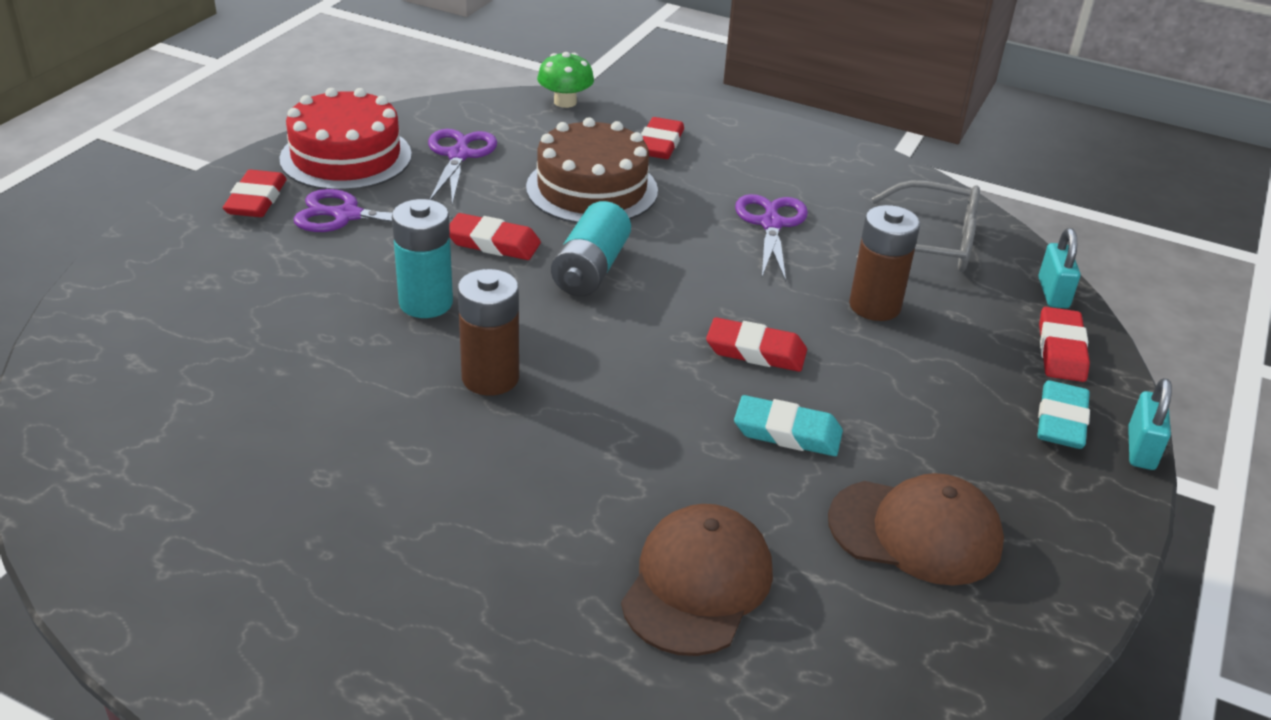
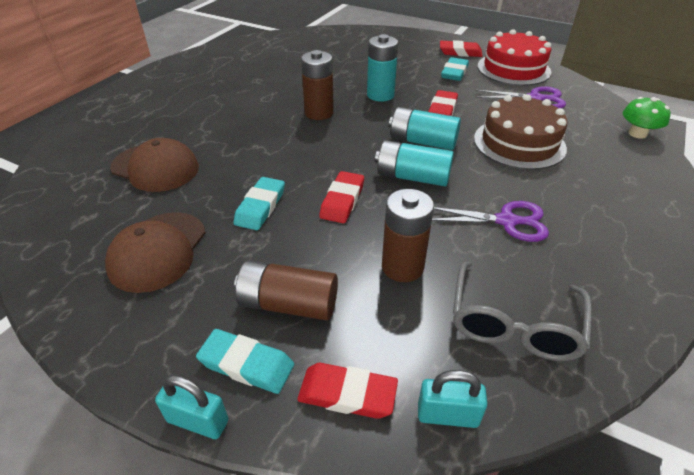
camera: 95 degrees right, 5 degrees up
(347, 215) = (454, 72): purple scissors -> turquoise eraser
(660, 144) = (602, 173): red eraser -> none
(687, 285) = (412, 177): none -> turquoise battery
(965, 394) = (288, 304): none -> brown battery

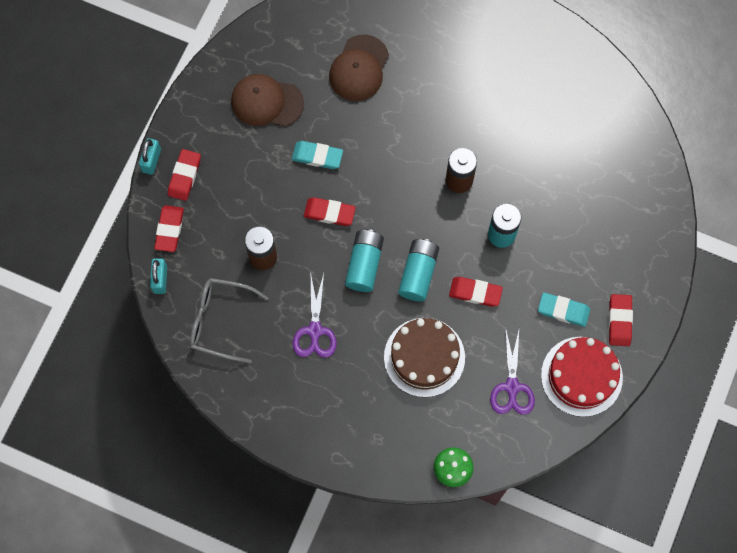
camera: 85 degrees right, 30 degrees up
(246, 364) = (184, 176): turquoise eraser -> red eraser
(288, 304) = (227, 191): brown battery -> none

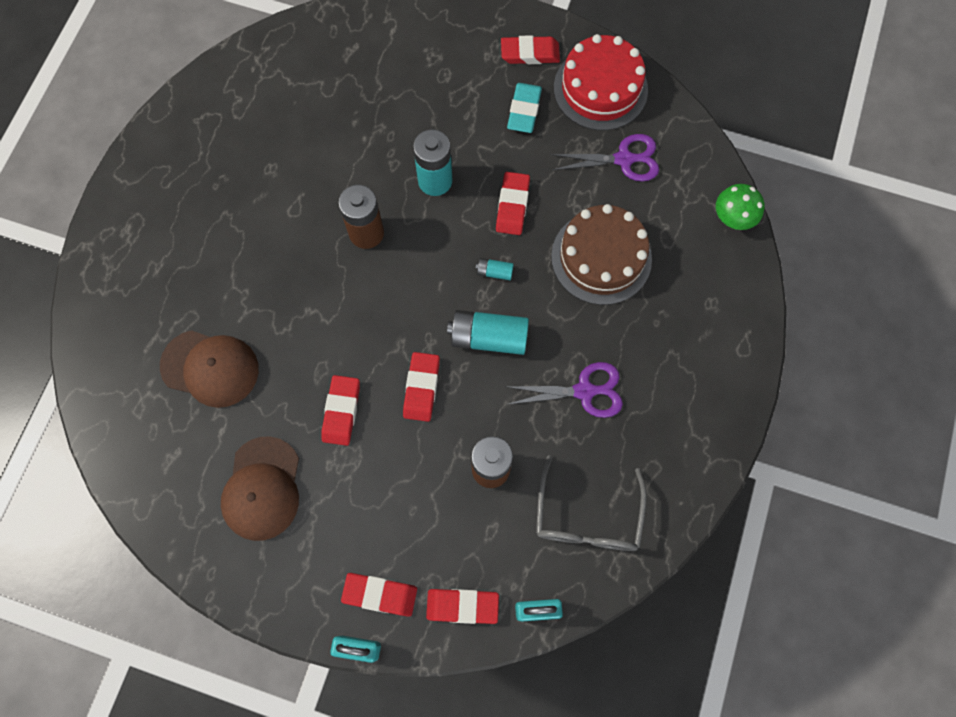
camera: 95 degrees left, 0 degrees up
(317, 156) = (341, 411): turquoise eraser -> red eraser
(418, 273) = (494, 272): turquoise battery -> turquoise battery, size x0.48

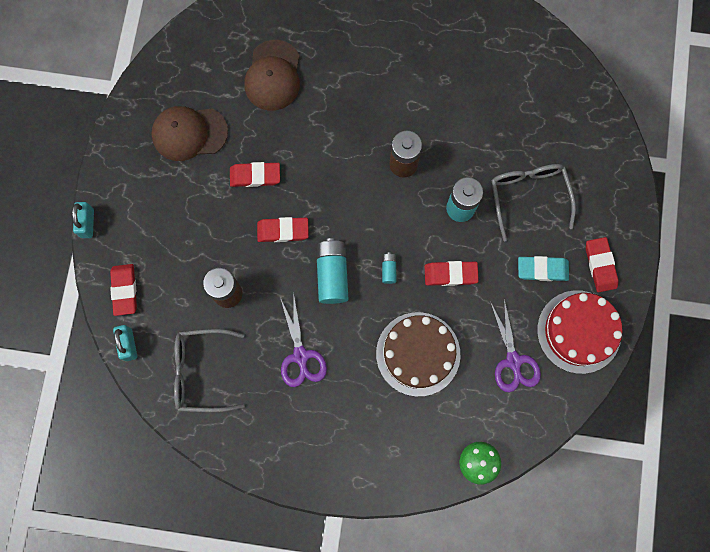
camera: 80 degrees right, 5 degrees up
(380, 594) = (125, 231): red eraser -> none
(437, 108) = (528, 197): none -> grey glasses

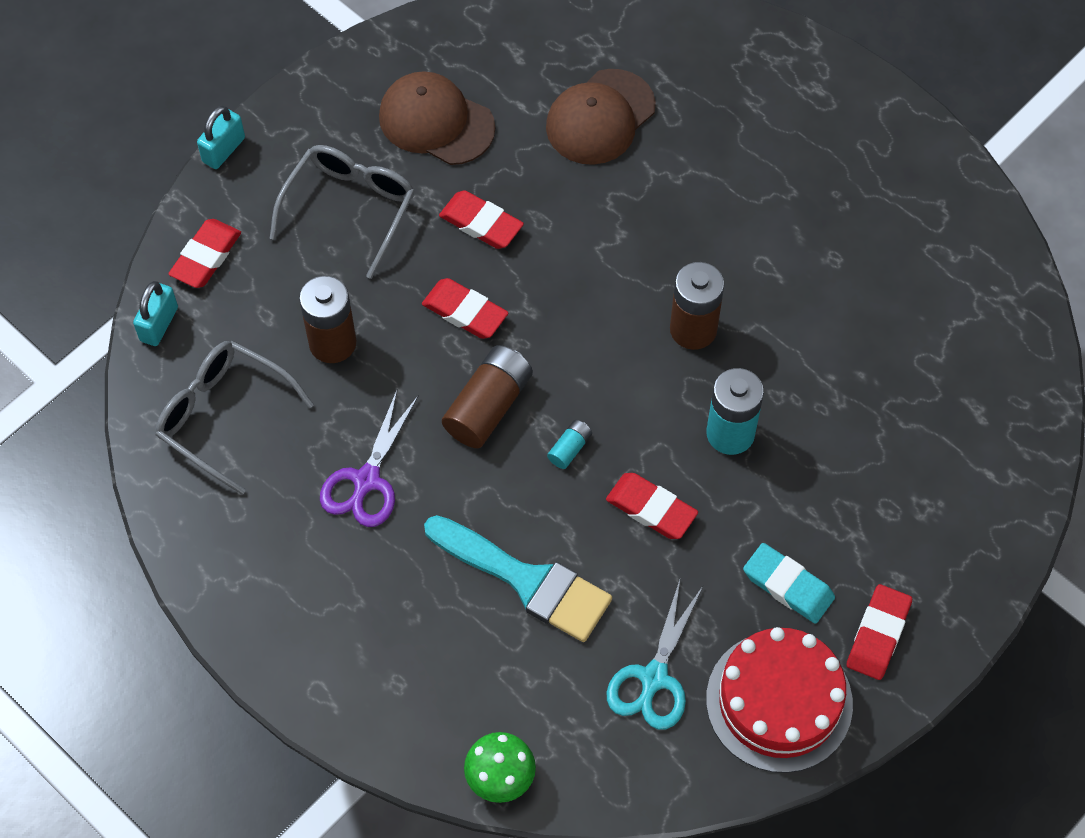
camera: 35 degrees right, 15 degrees down
(332, 274) = (488, 406): turquoise battery -> brown battery
(418, 354) = (526, 581): brown cake -> turquoise brush
(513, 361) = (654, 678): purple scissors -> turquoise scissors
(528, 197) = (840, 479): grey glasses -> grey glasses (349, 209)

